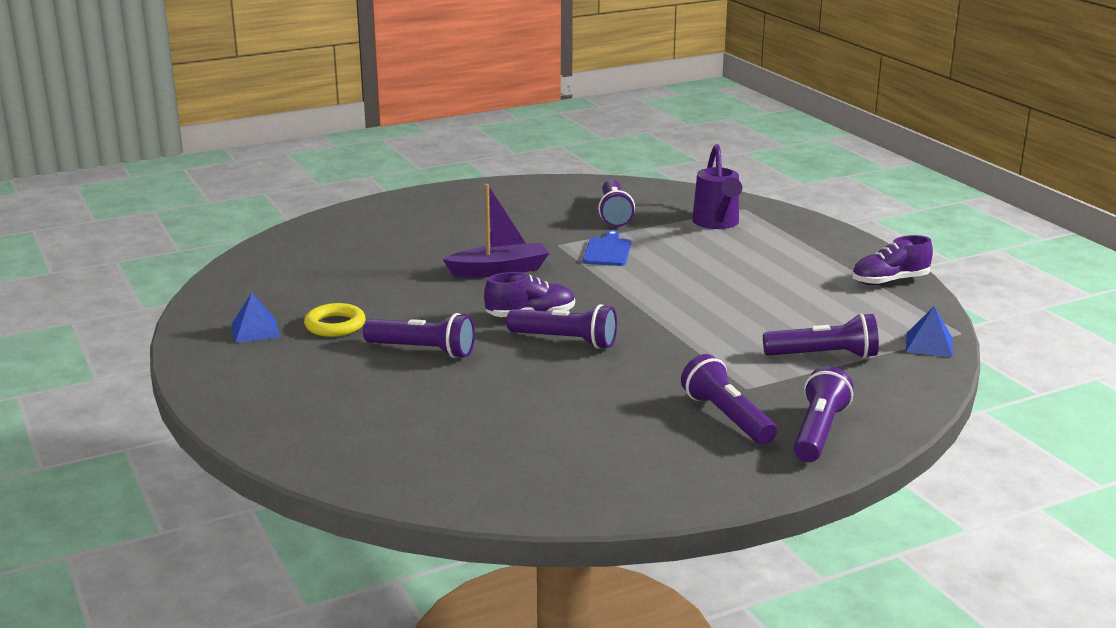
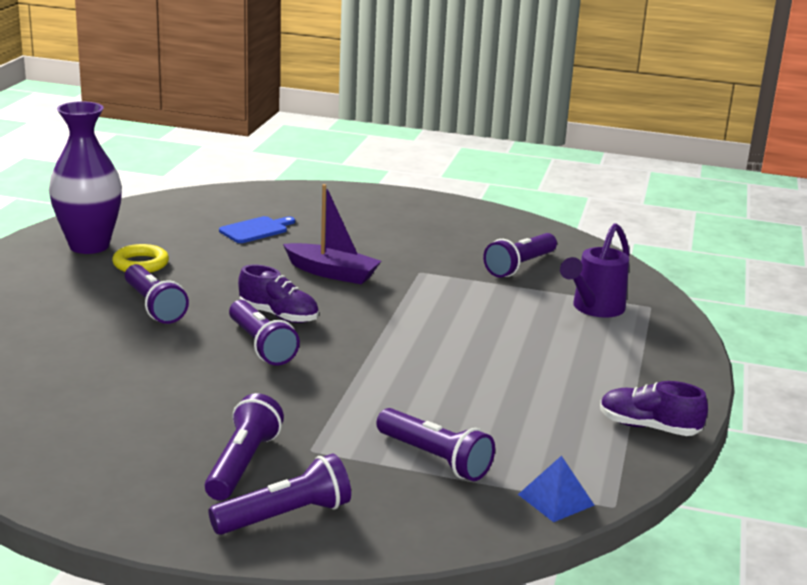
camera: 40 degrees right, 0 degrees up
(255, 330) = (89, 246): blue pyramid -> purple vase
(607, 251) = (447, 293): blue cutting board -> blue cutting board (255, 230)

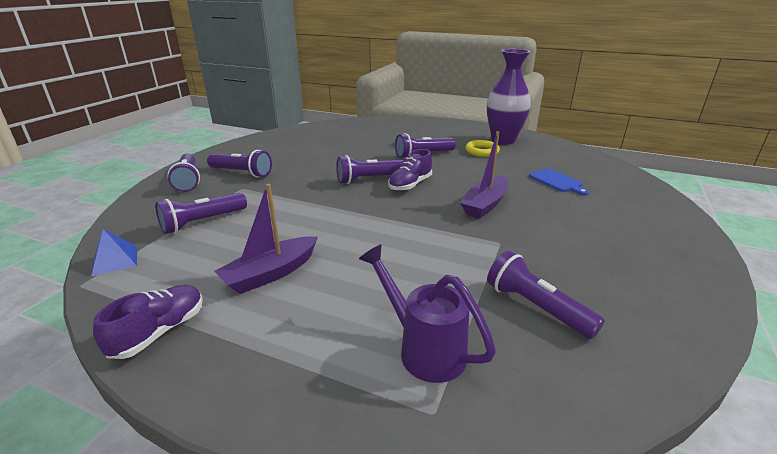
camera: 100 degrees right, 5 degrees up
(531, 386) = (270, 273): none -> purple boat

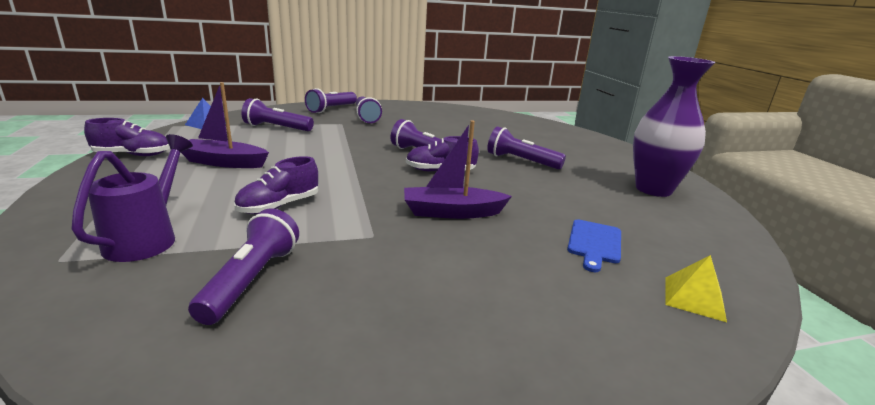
camera: 50 degrees right, 5 degrees down
(413, 267) = (279, 206): none -> purple shoe
(482, 151) = (592, 184): yellow ring -> none
(623, 183) = (694, 298): none -> yellow pyramid

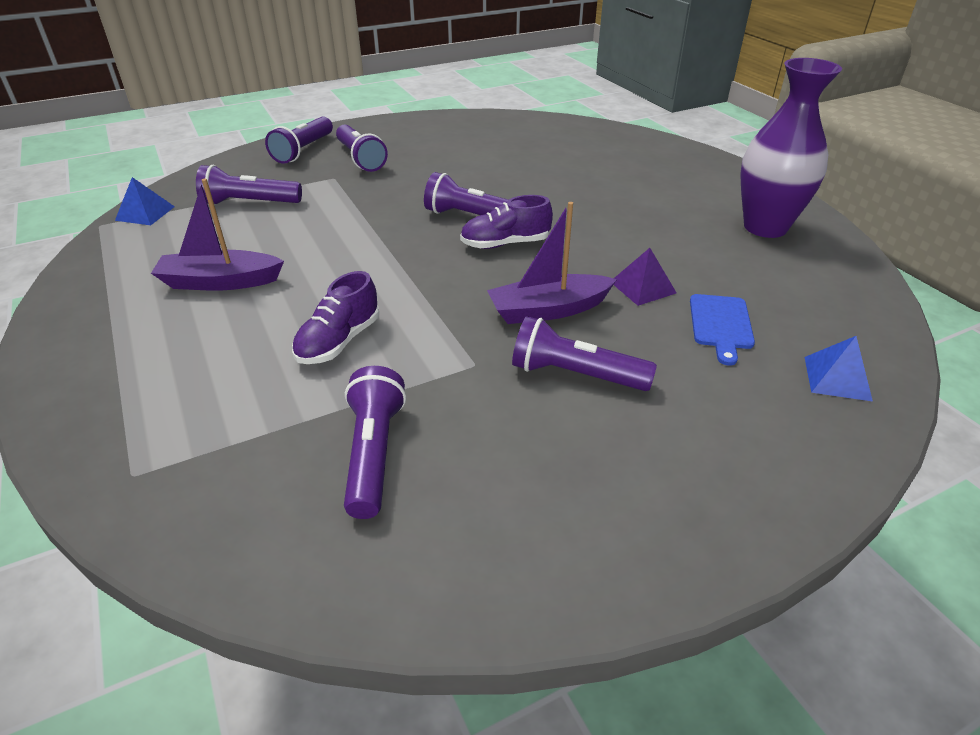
camera: 10 degrees left, 15 degrees up
(133, 155) = (86, 292): purple shoe -> none
(148, 237) = (213, 421): purple watering can -> none
(521, 161) = (597, 207): purple flashlight -> purple flashlight (575, 374)
(536, 210) = (643, 287): none -> purple pyramid
(694, 298) = (837, 378): yellow pyramid -> blue pyramid

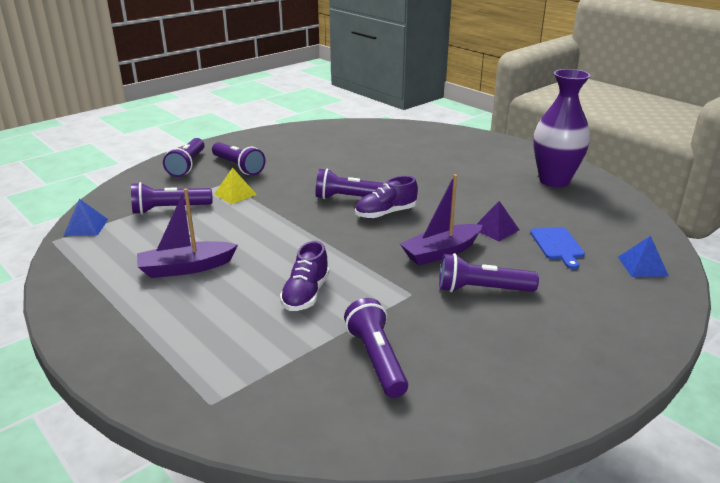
camera: 15 degrees left, 10 degrees down
(335, 193) = (235, 194): none -> yellow pyramid

